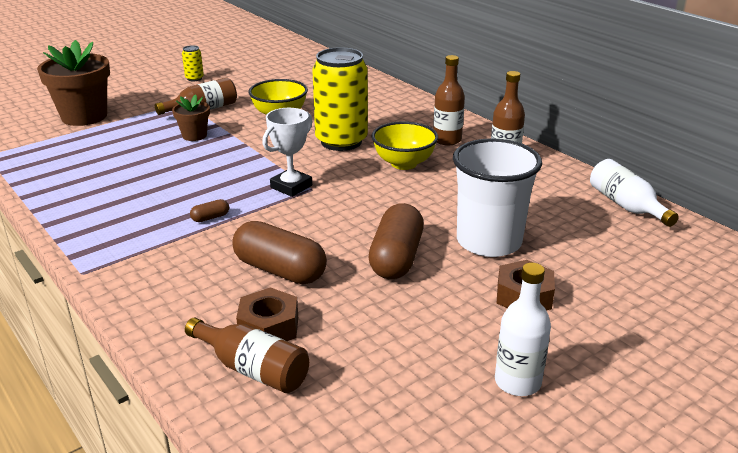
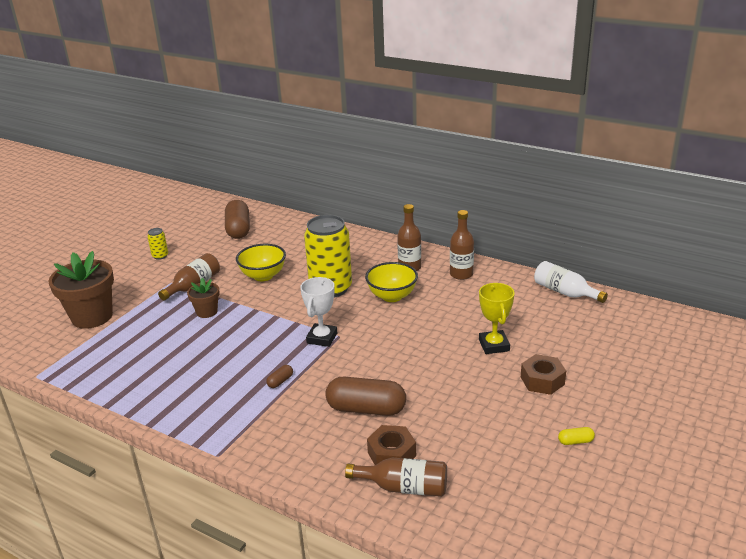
camera: 20 degrees left, 0 degrees up
(396, 258) = (441, 376): brown capsule -> brown capsule (238, 229)
(488, 241) = (494, 345): white cup -> yellow trophy
(517, 382) = (575, 441): white bottle -> yellow capsule

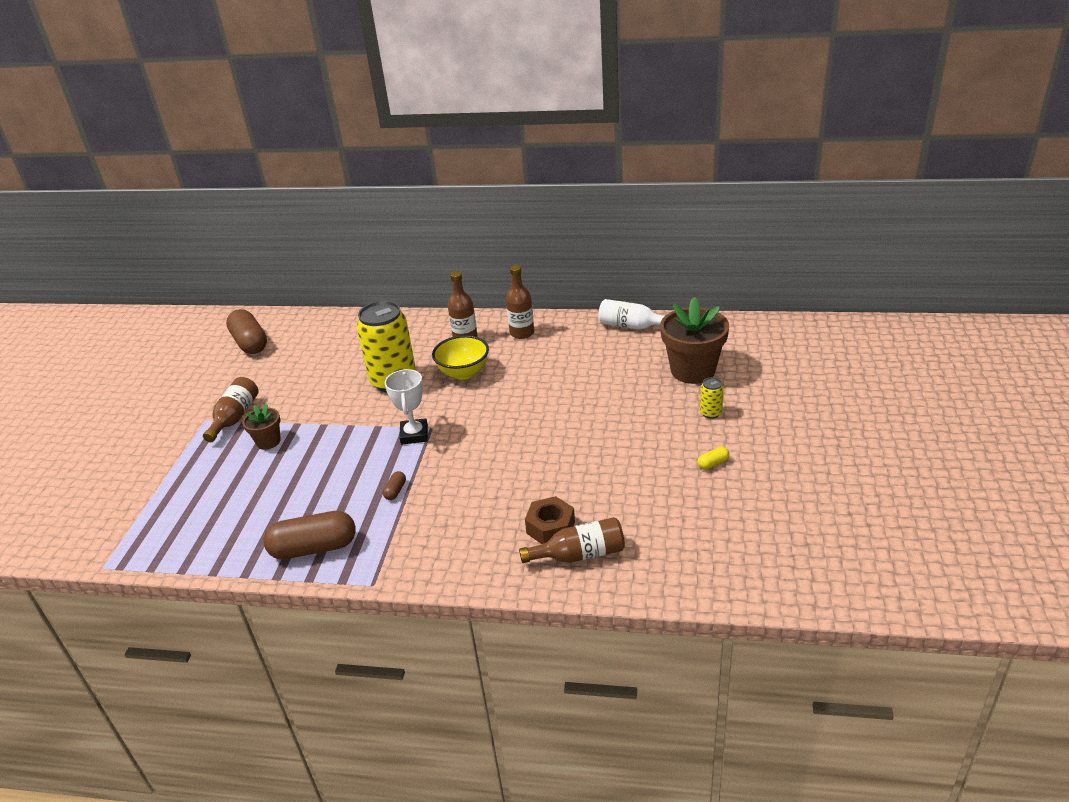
camera: 20 degrees left, 5 degrees up
(92, 317) = (131, 483): brown flower pot -> brown flower pot (693, 370)
(160, 256) = (173, 394): yellow can -> yellow can (710, 413)
(263, 276) = (310, 386): yellow bowl -> none
(366, 409) = (501, 492): brown capsule -> brown capsule (314, 548)
(494, 345) = (591, 395): yellow trophy -> none
(542, 380) = (654, 416): brown nut -> none

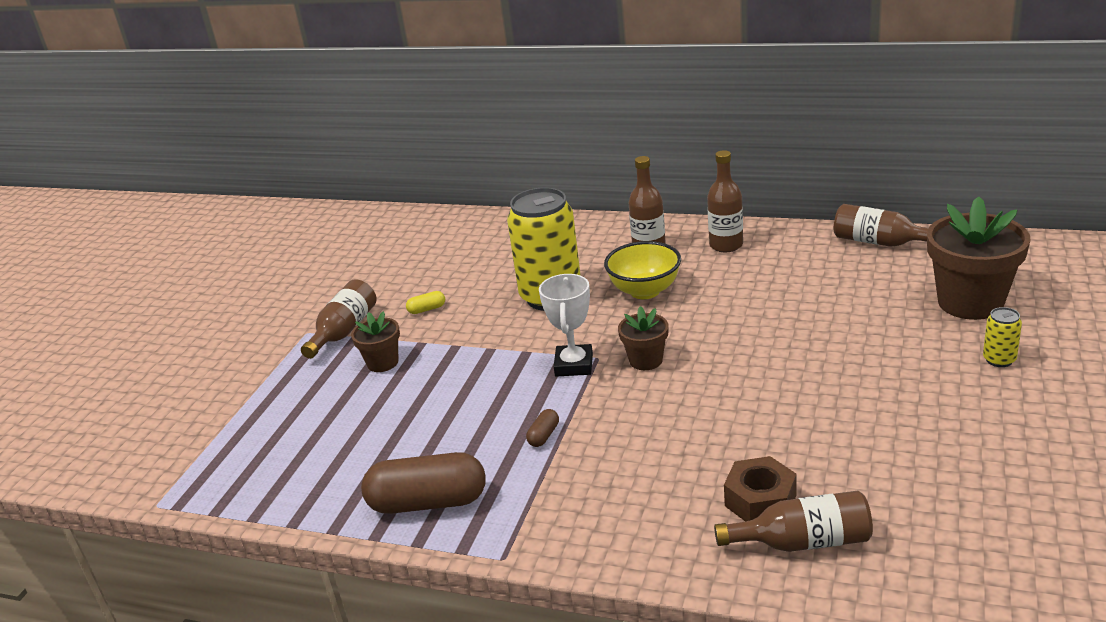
camera: 10 degrees right, 5 degrees down
(250, 343) = (373, 244): brown capsule -> none
(467, 428) = (646, 360): none -> brown flower pot
(631, 326) = (880, 242): white bottle -> brown bottle
(713, 463) = (1004, 429): yellow capsule -> yellow capsule (427, 309)

